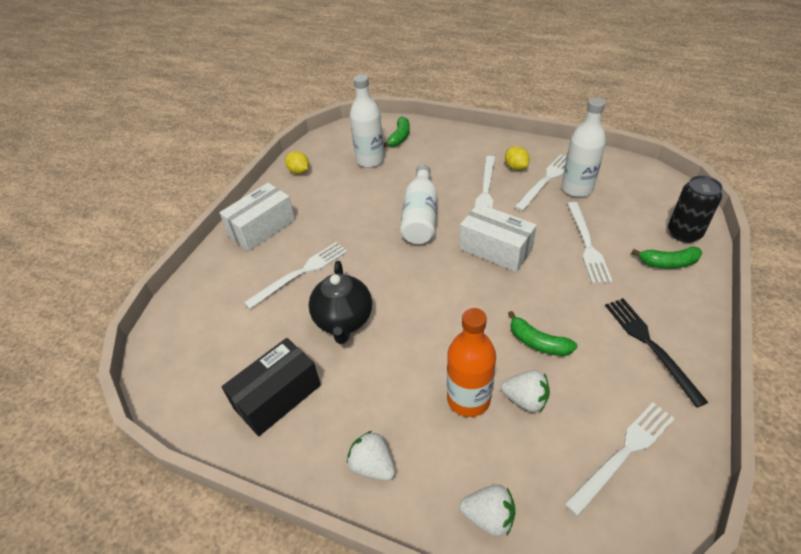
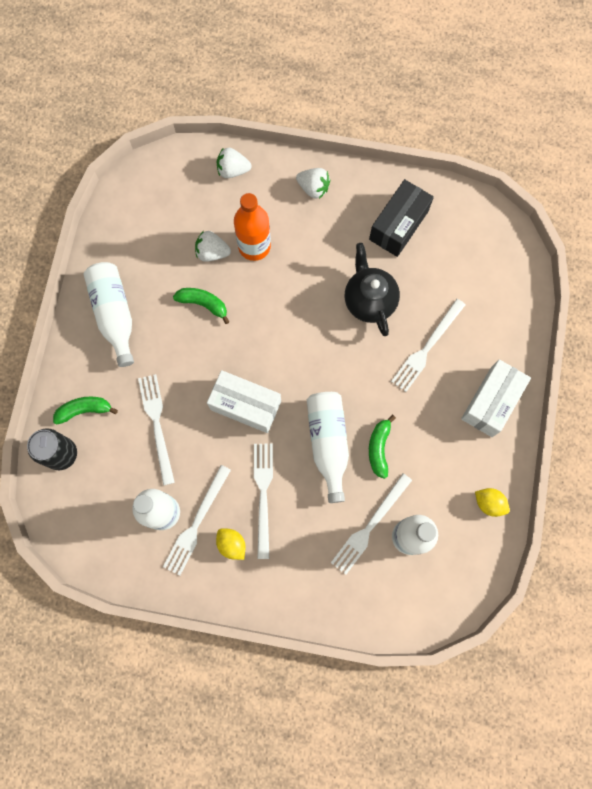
camera: 165 degrees right, 30 degrees up
(399, 137) = (383, 591): green banana -> green banana (379, 448)
(623, 454) = (145, 223): white fork -> white fork (370, 526)
(650, 345) = (114, 314): black fork -> white bottle

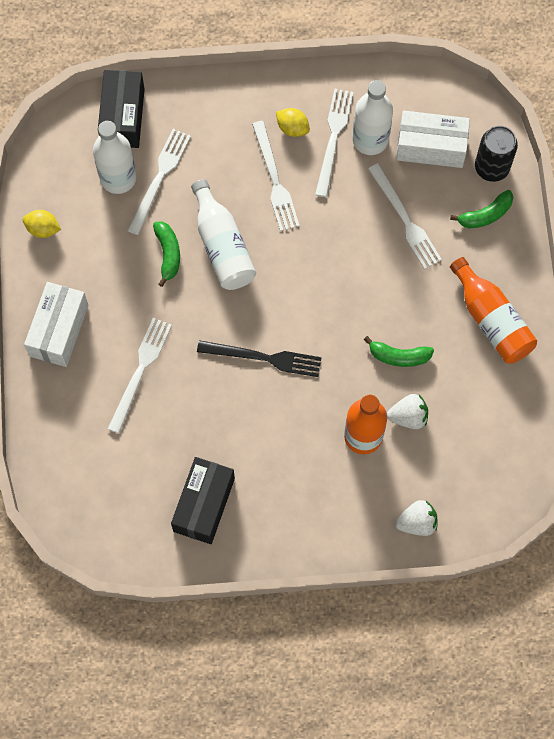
camera: 165 degrees right, 5 degrees down
(114, 314) = (491, 320): white bottle -> orange bottle
(245, 405) = (319, 261): white box -> white box (431, 147)
(313, 188) = (315, 525): white strawberry -> none
(318, 332) = (264, 358): none -> black fork
(369, 300) = (216, 407): black teapot -> none
(391, 601) = (123, 117): none -> black box

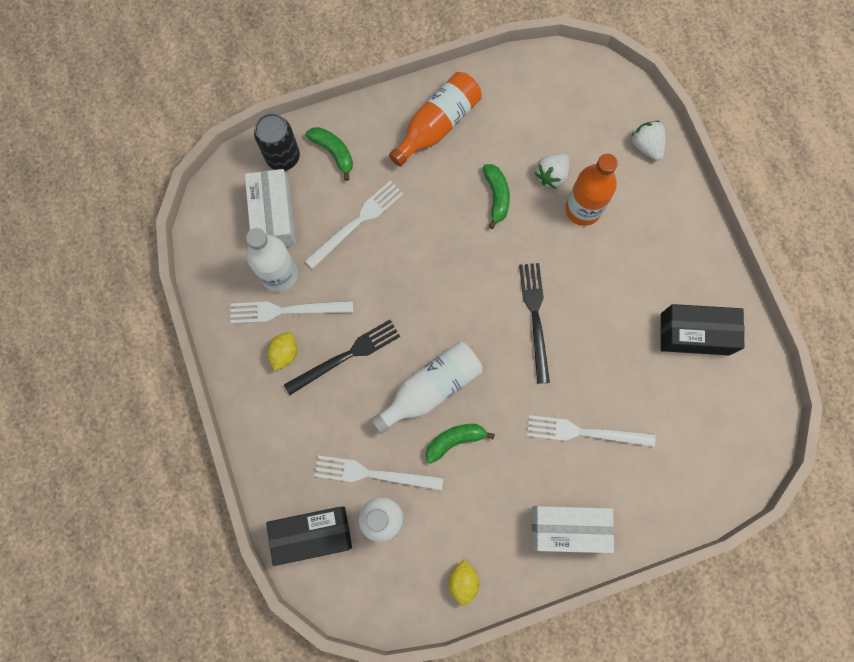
camera: 105 degrees left, 5 degrees up
(275, 180) = (346, 356): white fork -> black fork
(408, 416) = (551, 175): white strawberry -> white strawberry turned 120 degrees counterclockwise

